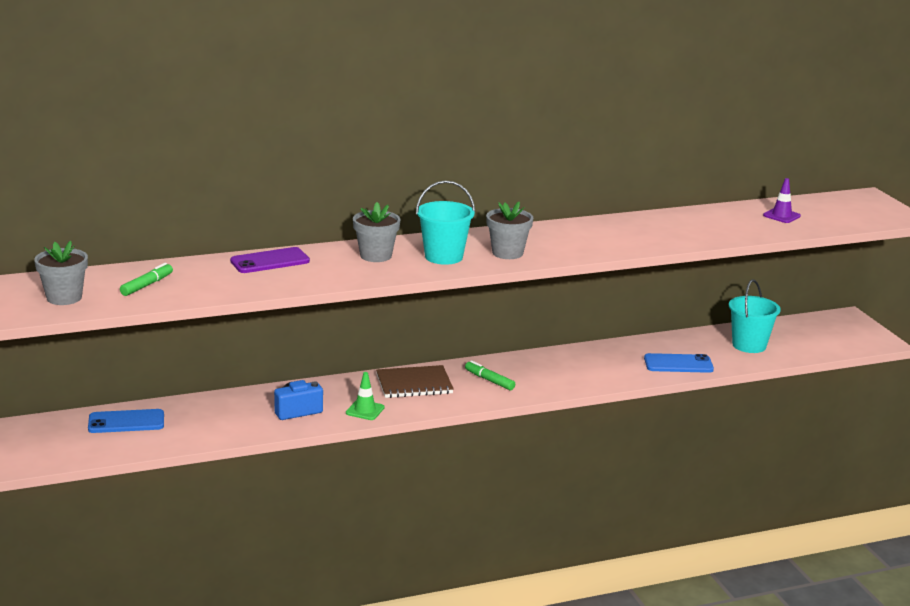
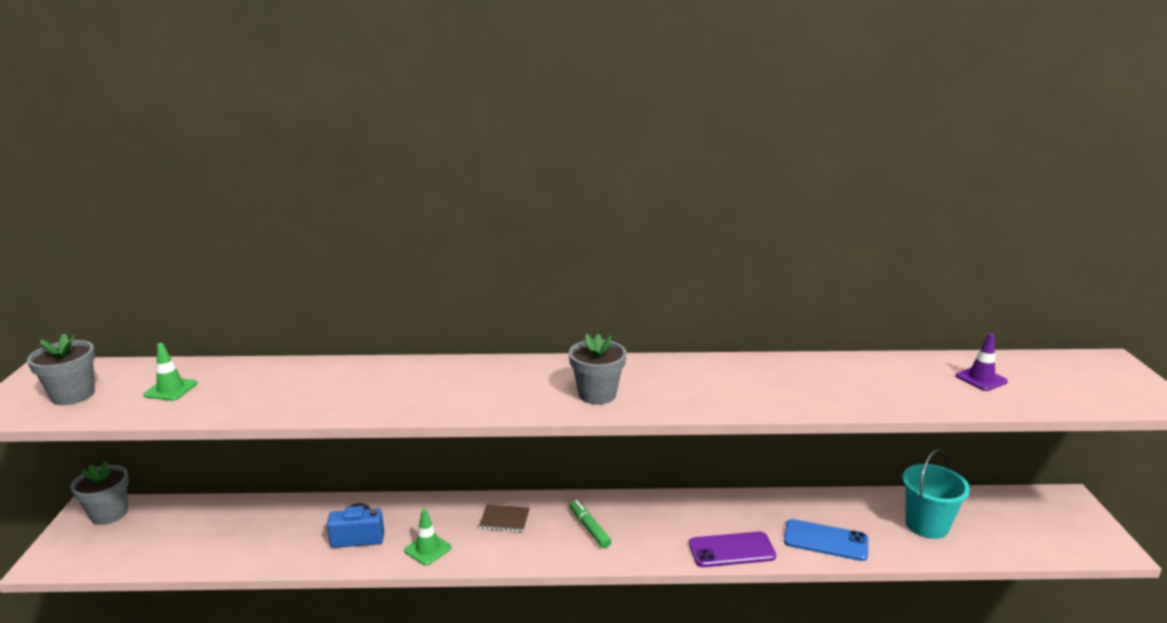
camera: 20 degrees right, 0 degrees up
(126, 422) = (186, 521): blue phone -> none
(147, 285) = (170, 389): green marker -> green traffic cone
(270, 261) = (326, 373): purple phone -> purple phone (731, 550)
(376, 256) = (444, 380): grey flower pot -> grey flower pot (109, 514)
(414, 384) = (504, 519): brown notebook -> brown notebook, size x0.58
(443, 257) = (518, 390): turquoise bucket -> none

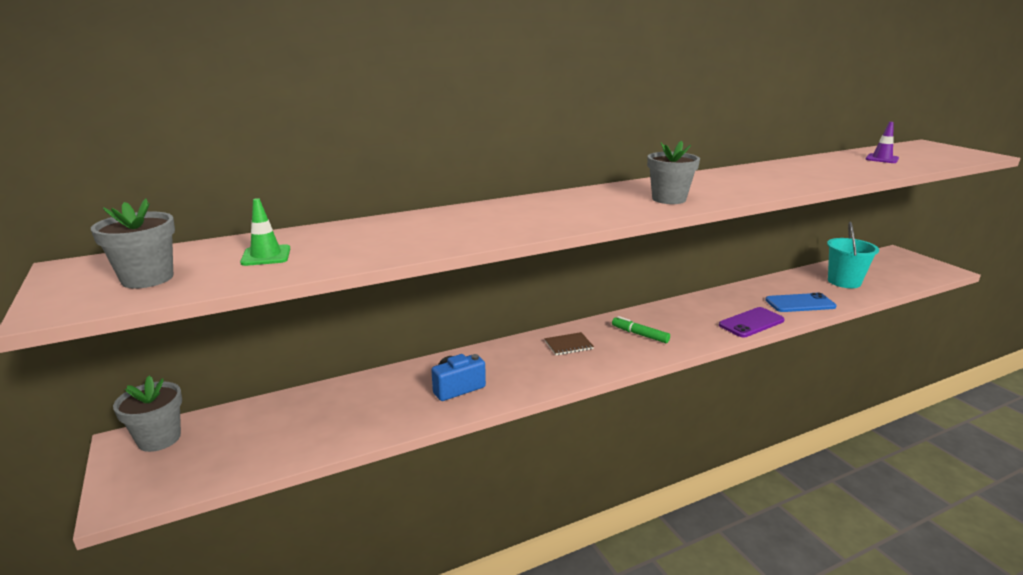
camera: 25 degrees left, 0 degrees up
(427, 549) = (529, 380): green traffic cone -> none

